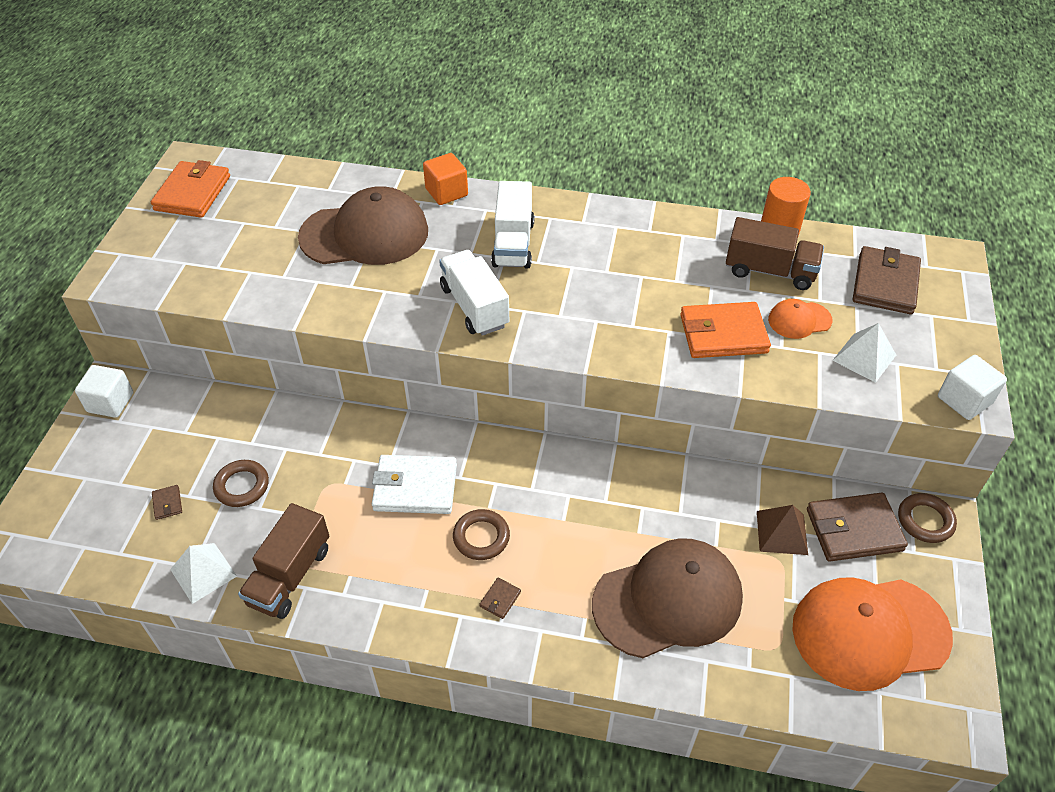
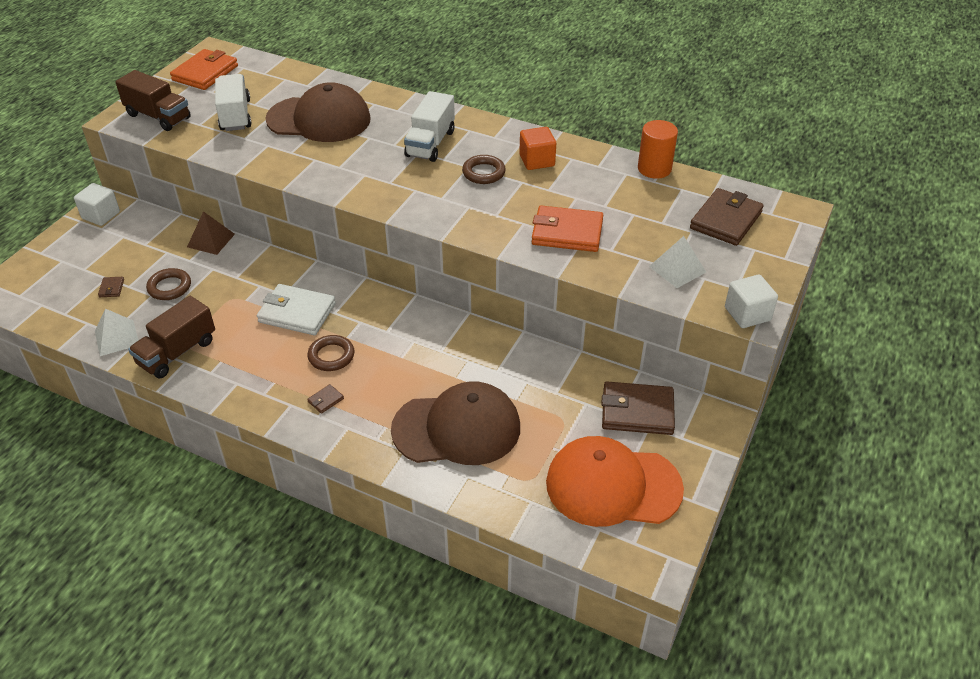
camera: 15 degrees right, 5 degrees down
(446, 192) = (396, 100): orange cube -> orange cube (537, 161)
(474, 307) = (378, 181): white truck -> white truck (235, 115)
(769, 271) = (631, 195): brown truck -> brown truck (158, 116)
(782, 532) = (575, 401): brown pyramid -> brown pyramid (211, 240)
(799, 320) = (636, 234): orange cap -> none
(925, 521) = (703, 417): brown ring -> brown ring (483, 173)

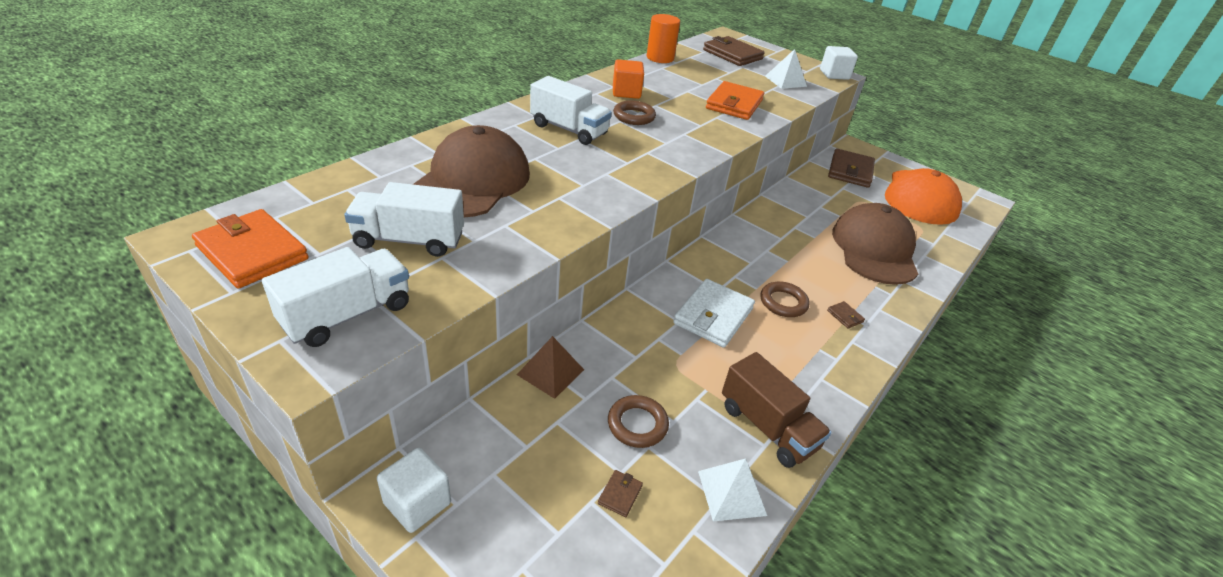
camera: 80 degrees left, 5 degrees down
(111, 288) = (620, 494): brown wallet -> brown wallet turned 75 degrees counterclockwise
(158, 116) = (347, 315): brown truck -> white truck

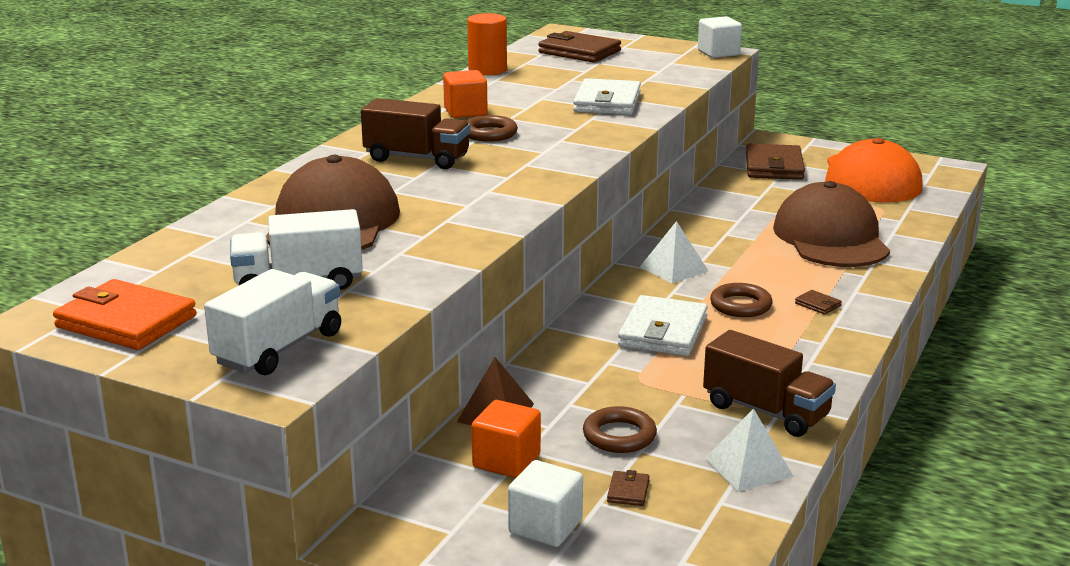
camera: 10 degrees left, 15 degrees down
(417, 503) = (407, 539): white cube -> white cube (545, 527)
(536, 430) = (506, 461): none -> orange cube
(569, 129) = (417, 158): white truck -> brown truck
(734, 104) = (607, 102): orange wallet -> white wallet
(785, 81) = (660, 69): white pyramid -> white pyramid (674, 269)

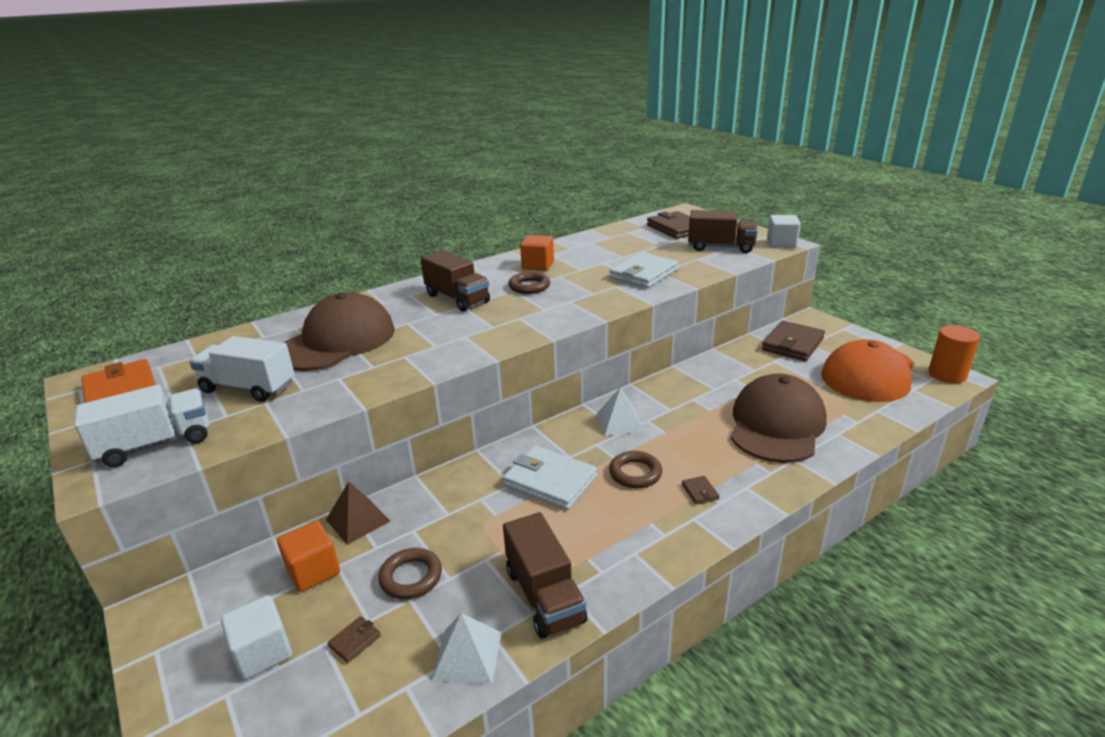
camera: 30 degrees right, 5 degrees up
(487, 70) = (595, 234): orange cylinder -> orange cylinder (947, 374)
(657, 65) = (720, 247): none -> brown truck
(663, 332) = (550, 481): white wallet -> white wallet turned 75 degrees clockwise

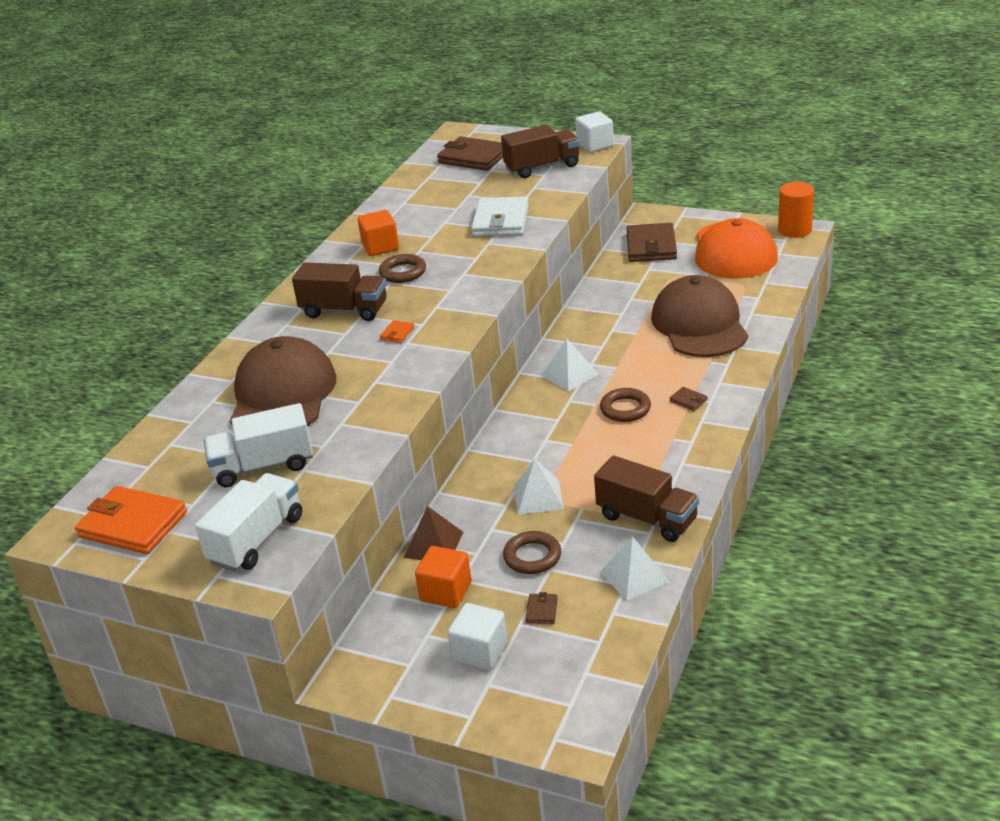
camera: 30 degrees left, 5 degrees up
(467, 327) = (397, 333): none -> orange wallet
(479, 520) = (538, 497): none -> white pyramid
(550, 481) = (563, 444): white wallet -> none

